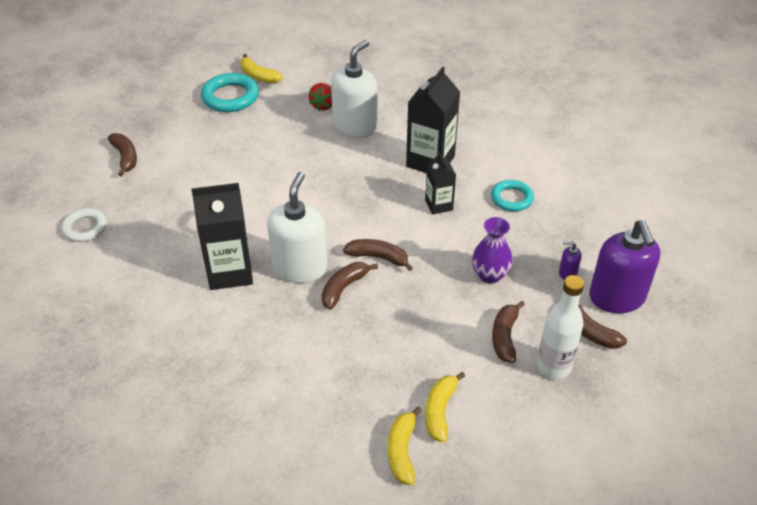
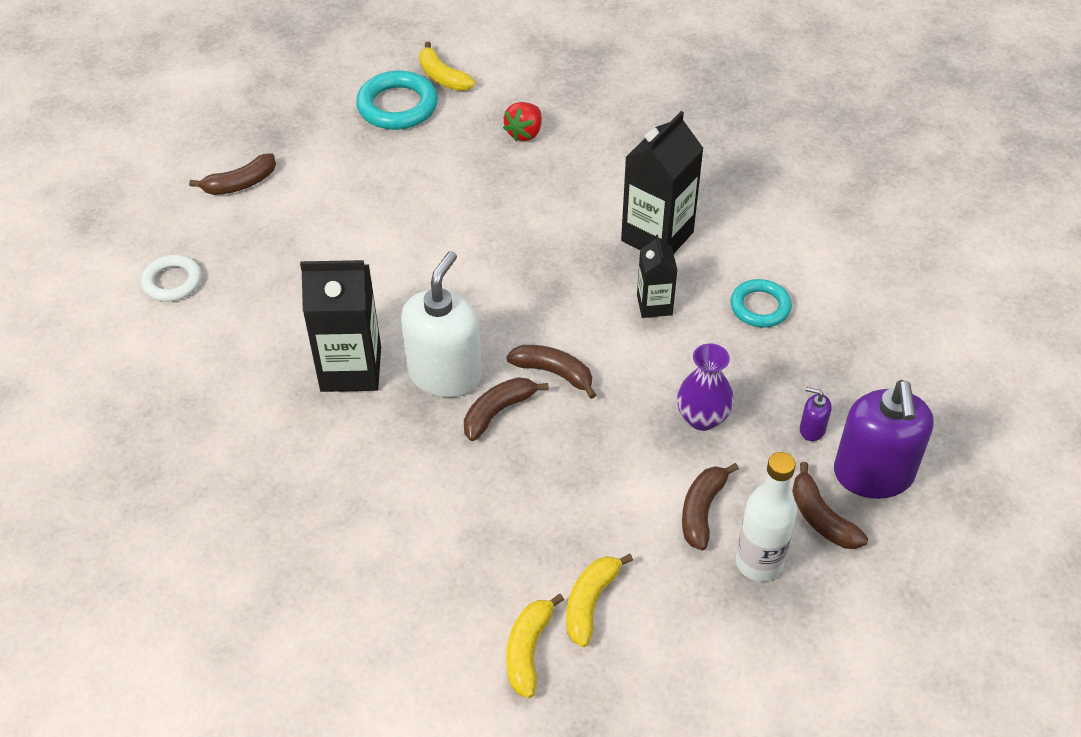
camera: 10 degrees right, 5 degrees up
(125, 157) = (240, 184): brown banana -> brown banana turned 75 degrees clockwise
(355, 126) = (562, 170): white soap dispenser -> none

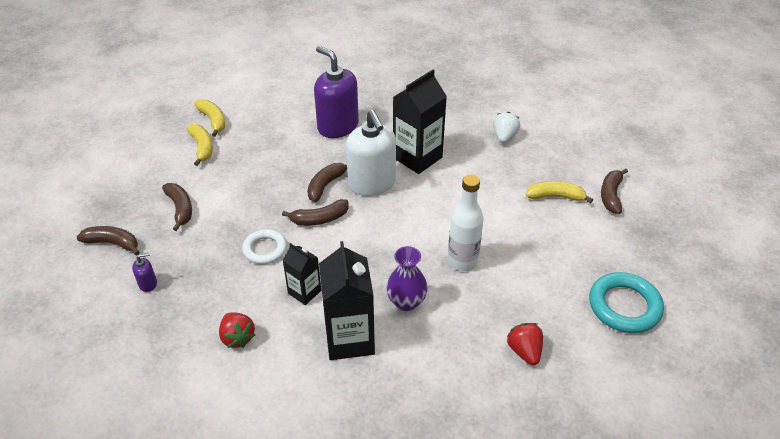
camera: 135 degrees right, 5 degrees down
(172, 282) = (552, 136): white ring -> white ring (265, 249)
(219, 320) = (504, 137): none -> white strawberry
(442, 77) = (638, 353): yellow banana -> yellow banana (555, 196)
(498, 412) = (326, 185): brown banana -> brown banana turned 150 degrees counterclockwise
(702, 418) = (217, 249): purple vase -> purple vase (406, 301)
(759, 562) = (133, 205): white bottle -> white bottle (462, 261)
(760, 307) = (237, 337): turquoise ring -> red strawberry
(873, 474) = (95, 282): purple soap dispenser -> purple soap dispenser (338, 126)

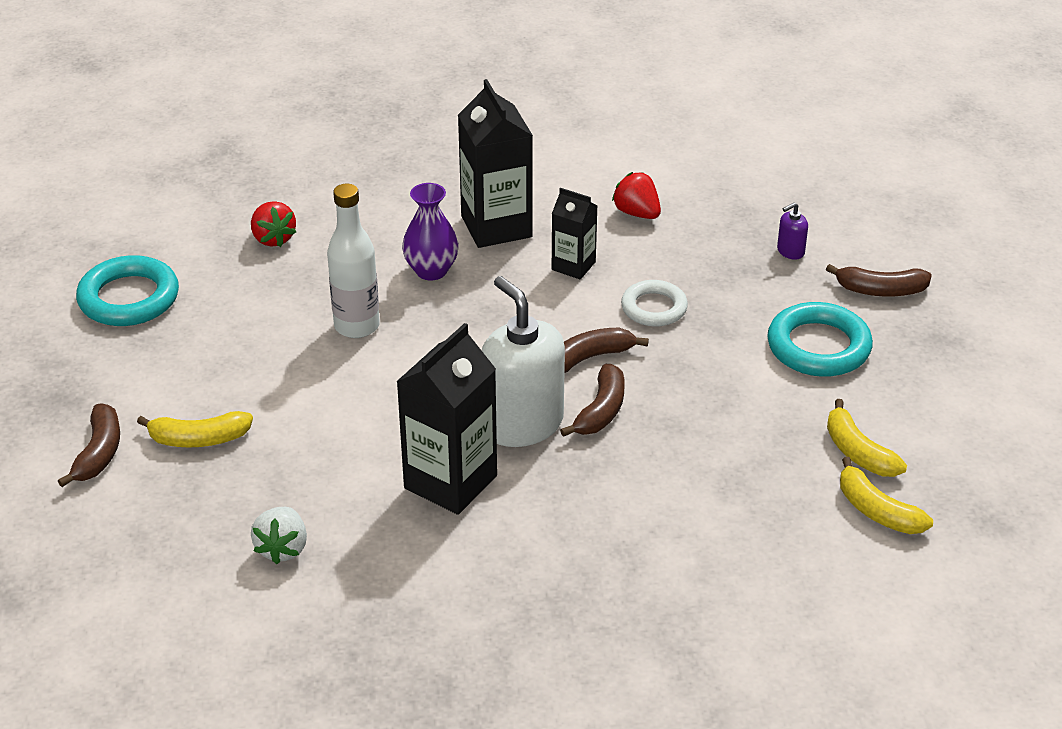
camera: 170 degrees right, 5 degrees down
(180, 209) = (818, 347): brown banana -> turquoise ring
(338, 126) = (623, 529): purple soap dispenser -> none

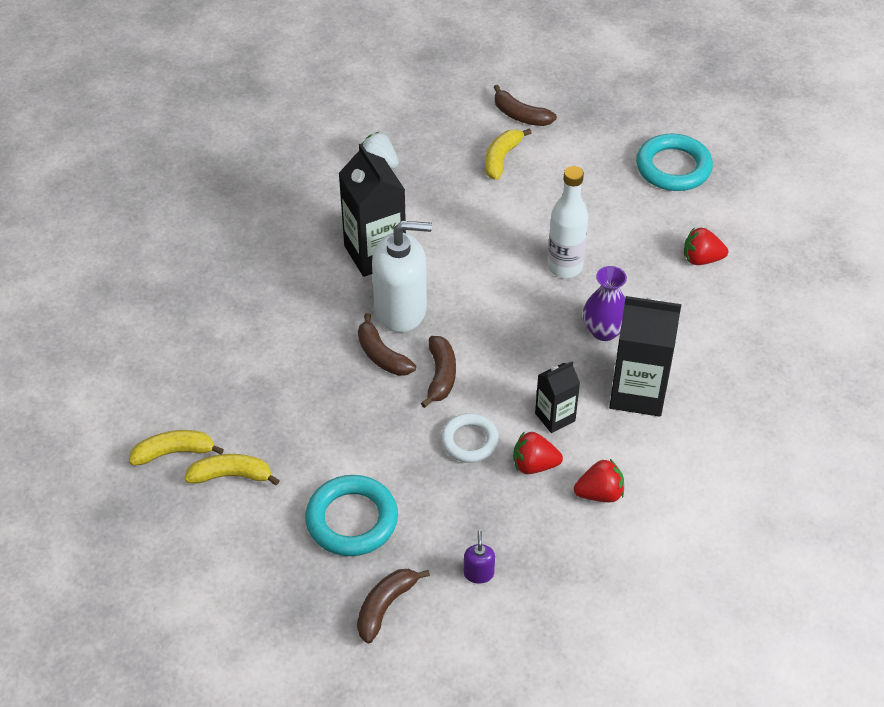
camera: 120 degrees right, 10 degrees up
(642, 259) = (534, 465): none -> red strawberry

